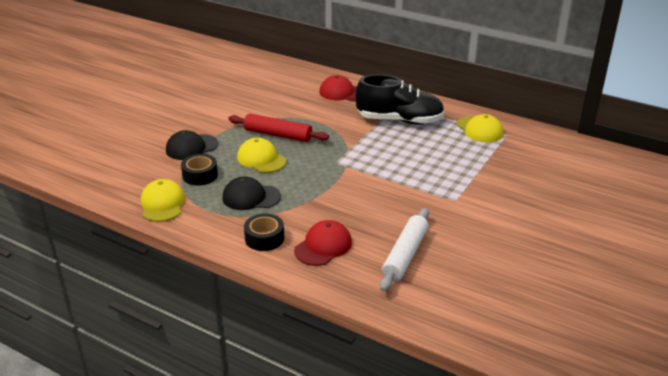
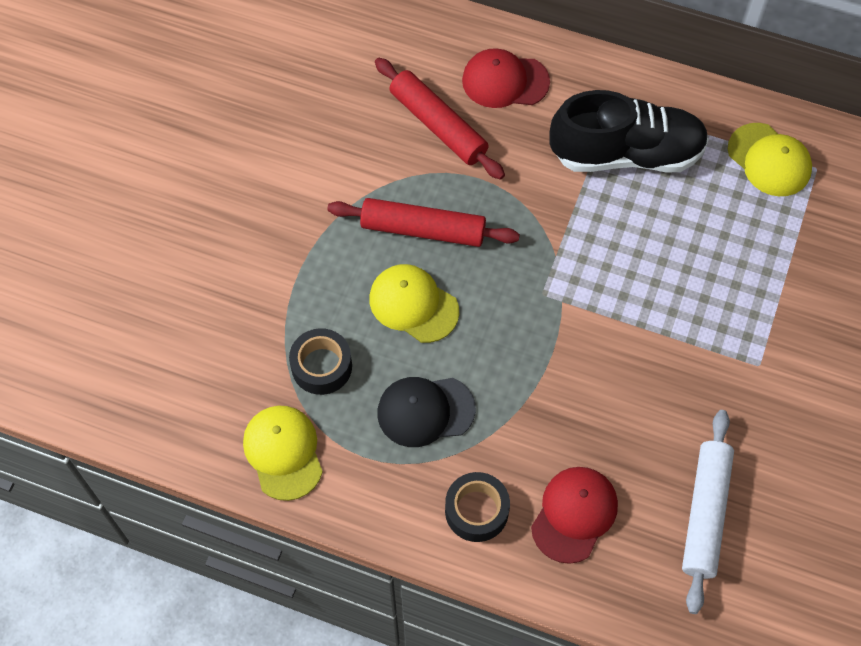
camera: 10 degrees left, 30 degrees up
(191, 147) = (281, 290): black cap -> none
(301, 103) = (438, 125): none -> red rolling pin

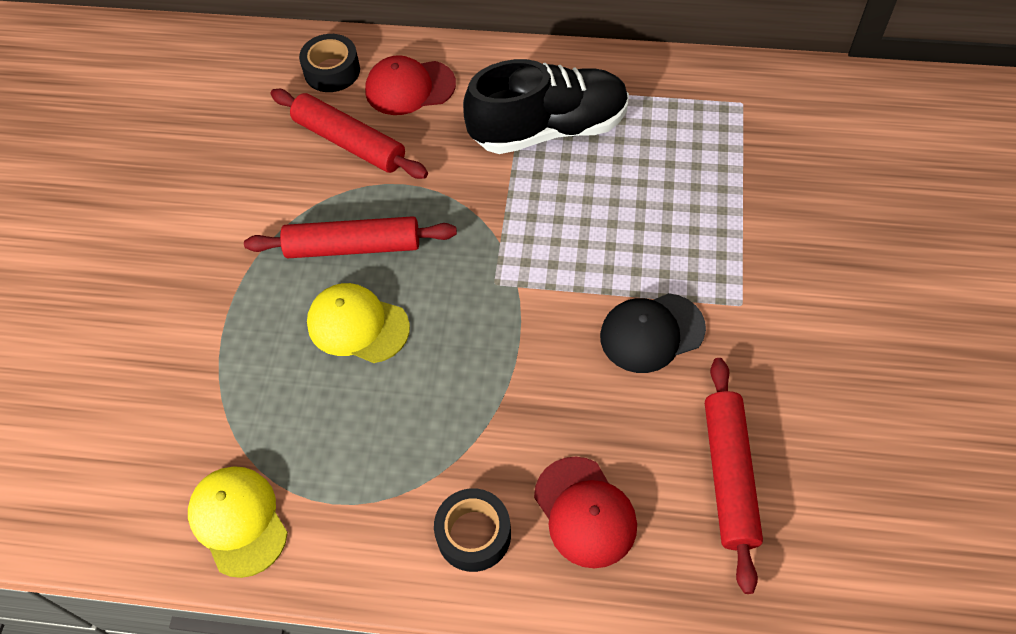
camera: 10 degrees left, 5 degrees down
(321, 366) = (267, 414): black tape -> black tape (332, 71)
(425, 411) = (393, 436): black cap -> black cap (652, 333)
(574, 514) = (585, 512): red cap -> red cap turned 135 degrees clockwise
(705, 513) = (729, 475): white rolling pin -> red rolling pin
(769, 160) = (693, 105): yellow cap -> none

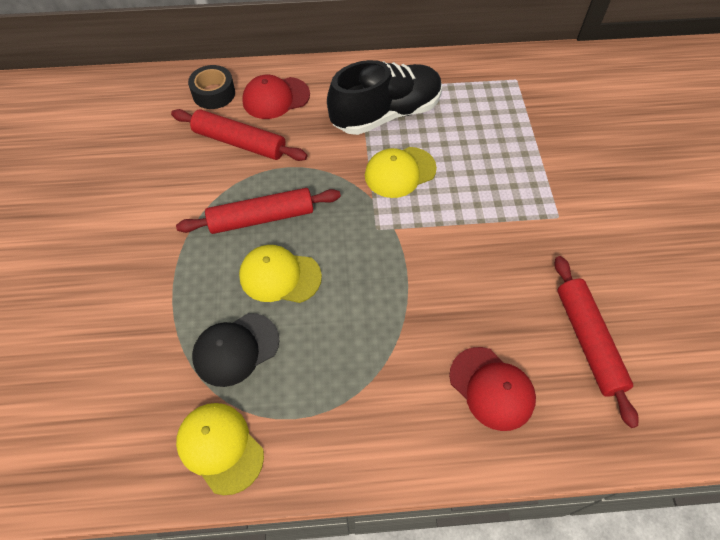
camera: 15 degrees left, 0 degrees up
(473, 534) = (412, 422): black tape -> none
(545, 212) = (400, 172): none -> yellow cap
(652, 333) = (501, 246): black cap -> black cap (236, 349)

